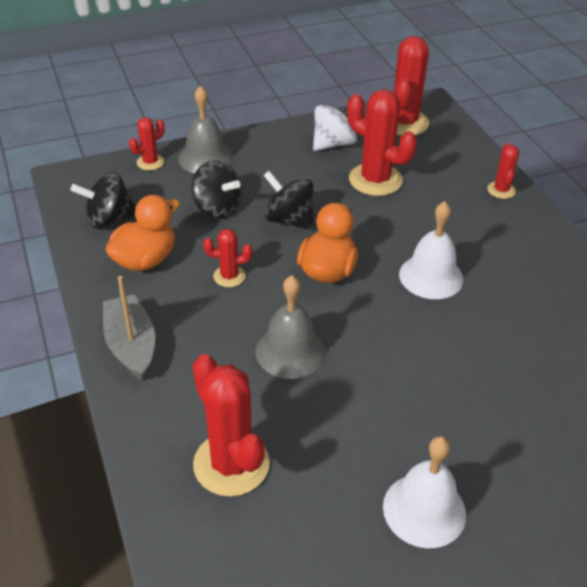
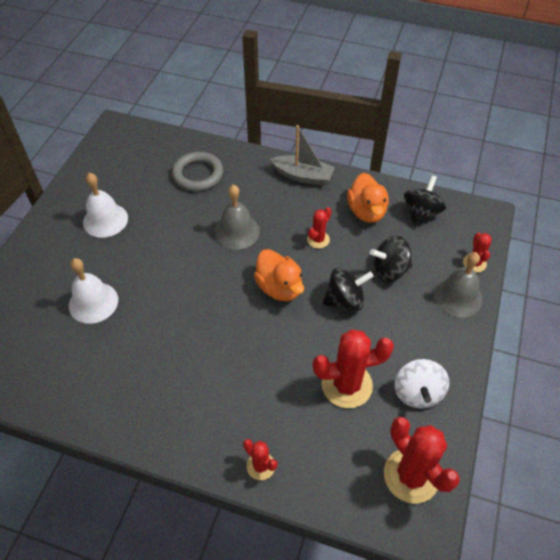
camera: 130 degrees right, 10 degrees up
(231, 464) = (198, 174): red cactus -> grey ring
(431, 276) = (223, 337): white bell -> white bell (93, 302)

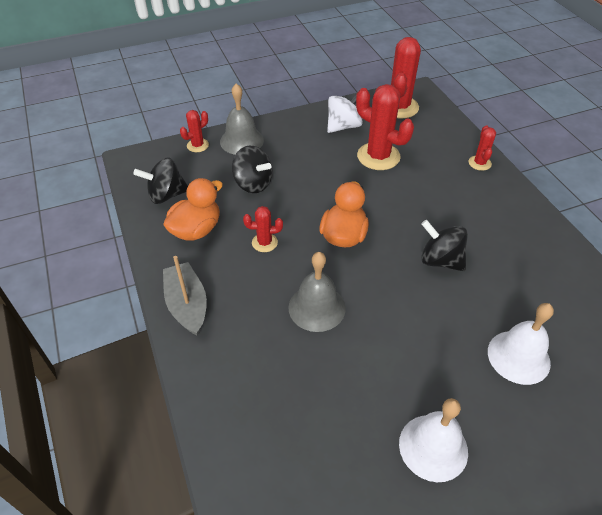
camera: 130 degrees left, 5 degrees down
(198, 174) = (272, 409): grey ring -> none
(345, 300) = (311, 192): black spinning top -> black spinning top (440, 260)

